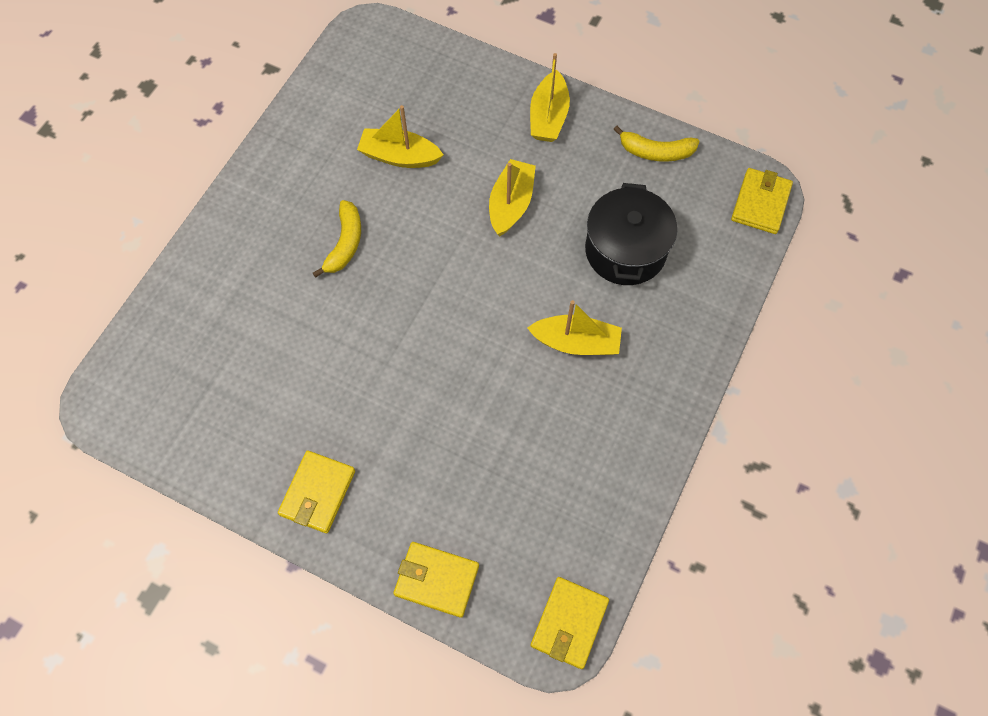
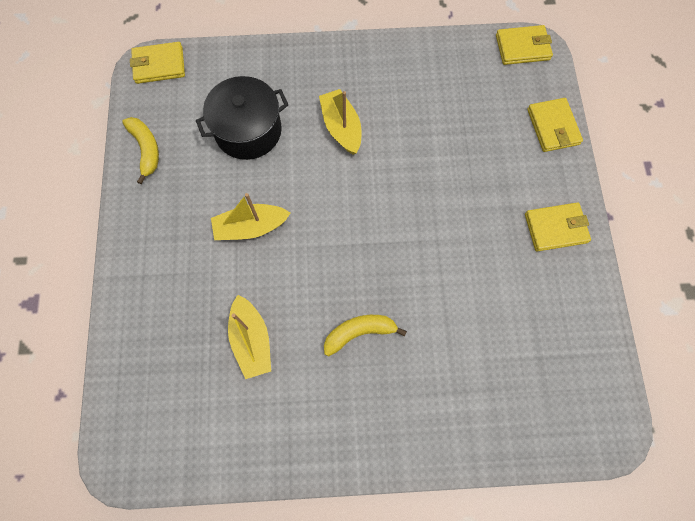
camera: 120 degrees left, 5 degrees up
(548, 117) = (149, 243): yellow boat -> none

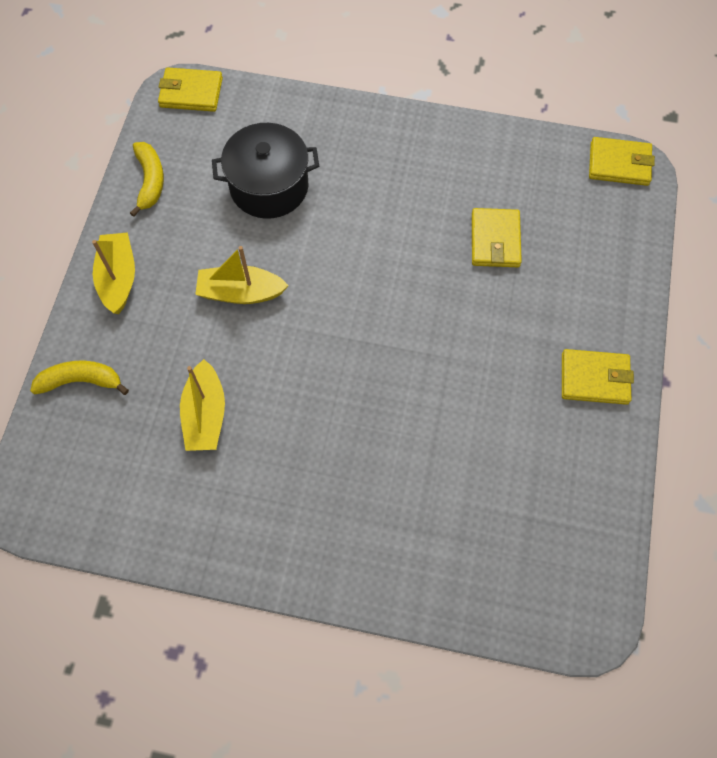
camera: 15 degrees right, 5 degrees down
(341, 127) = (376, 207): yellow boat -> yellow boat (118, 278)
(359, 332) = (328, 437): yellow banana -> yellow banana (81, 381)
(553, 127) = (627, 263): yellow wallet -> yellow wallet (495, 240)

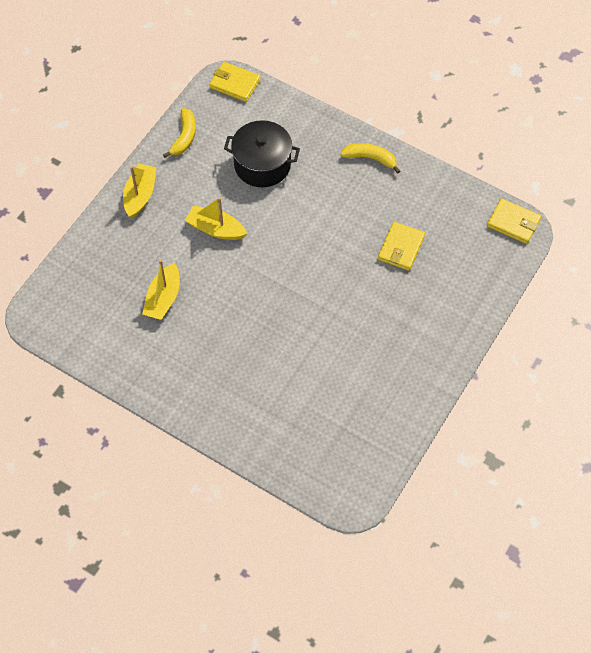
camera: 20 degrees right, 5 degrees down
(81, 381) = (93, 253): yellow banana -> yellow banana (370, 158)
(594, 378) = (426, 358): yellow wallet -> none

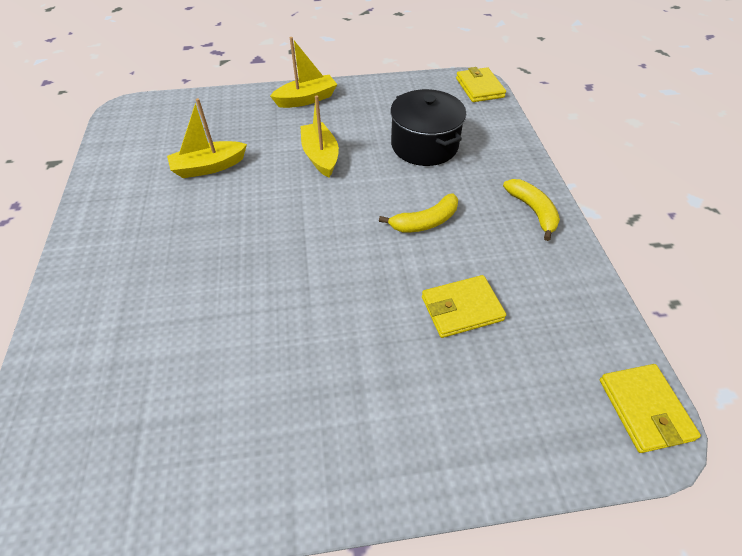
camera: 50 degrees right, 10 degrees down
(184, 137) = (392, 91): yellow banana -> yellow banana (425, 222)

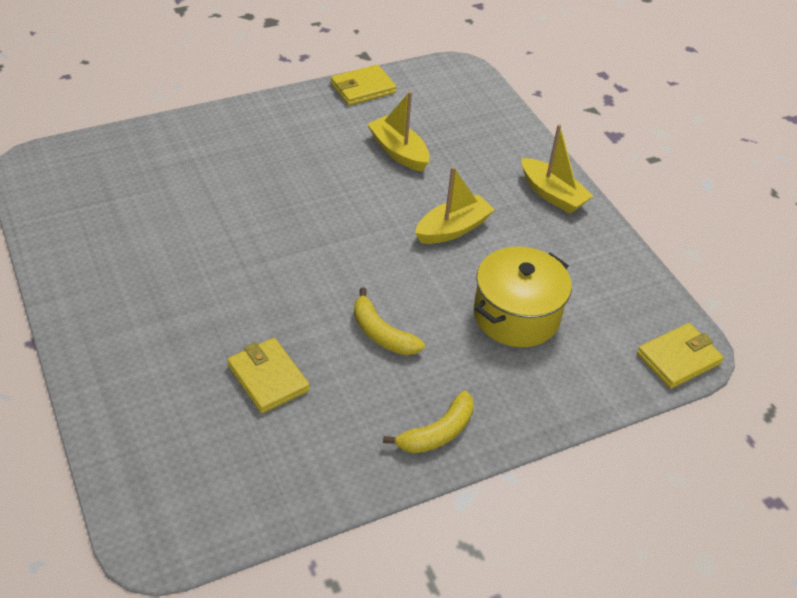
camera: 70 degrees right, 5 degrees down
(424, 145) = (516, 315): black pot -> yellow pot
(644, 409) = (179, 536): yellow wallet -> yellow wallet (363, 88)

